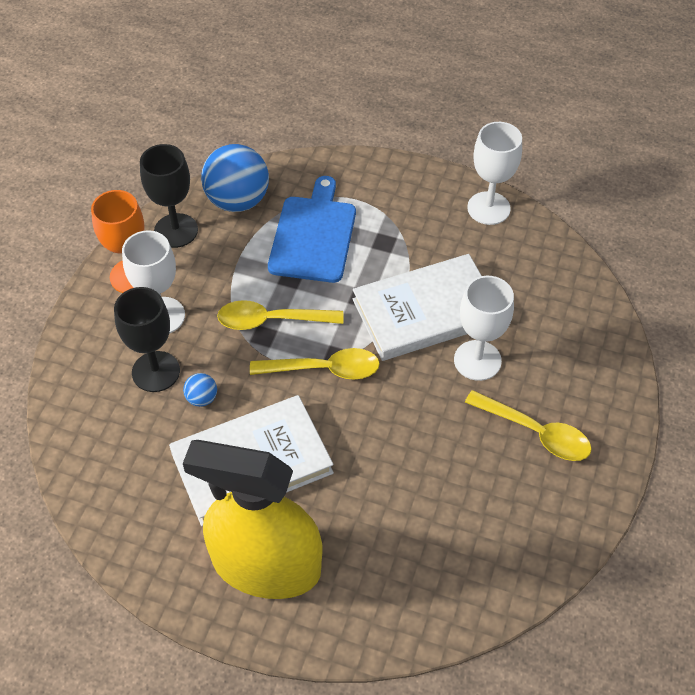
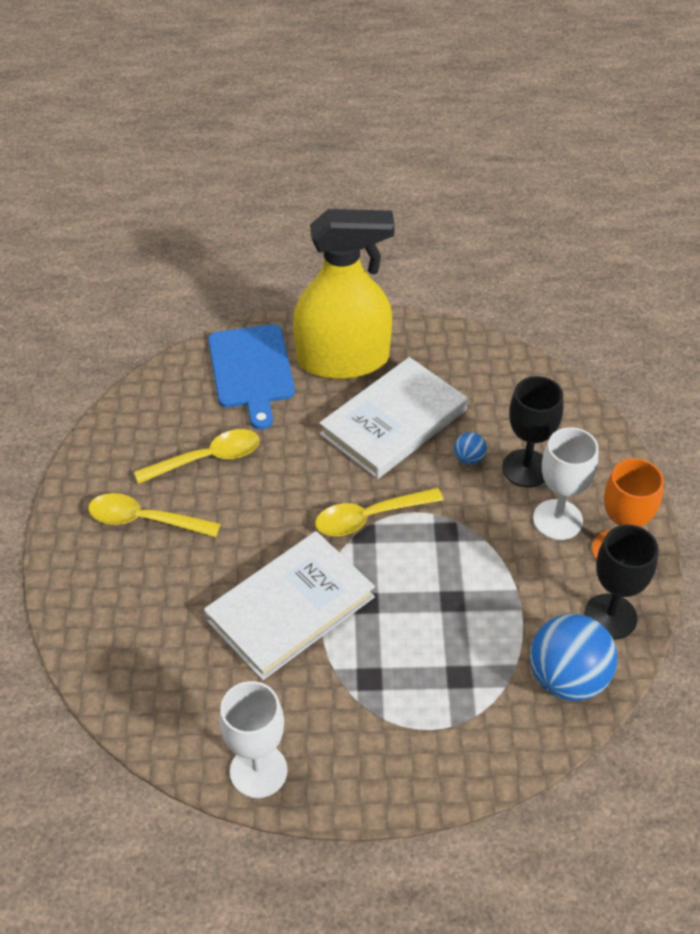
camera: 160 degrees right, 5 degrees down
(271, 320) = (447, 549): yellow spoon -> yellow spoon (208, 458)
(313, 235) = (454, 661): blue cutting board -> blue cutting board (251, 370)
(477, 360) = (219, 572): white goblet -> none

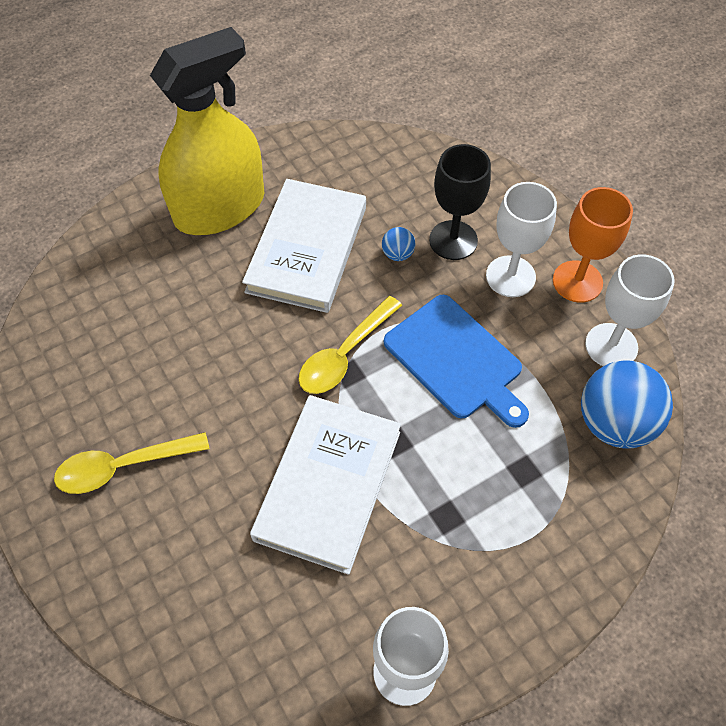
camera: 30 degrees left, 10 degrees up
(208, 458) = (148, 369): yellow spoon -> none
(251, 370) = (135, 257): blue cutting board -> blue cutting board (456, 360)
(610, 616) = (611, 346): black goblet -> white goblet

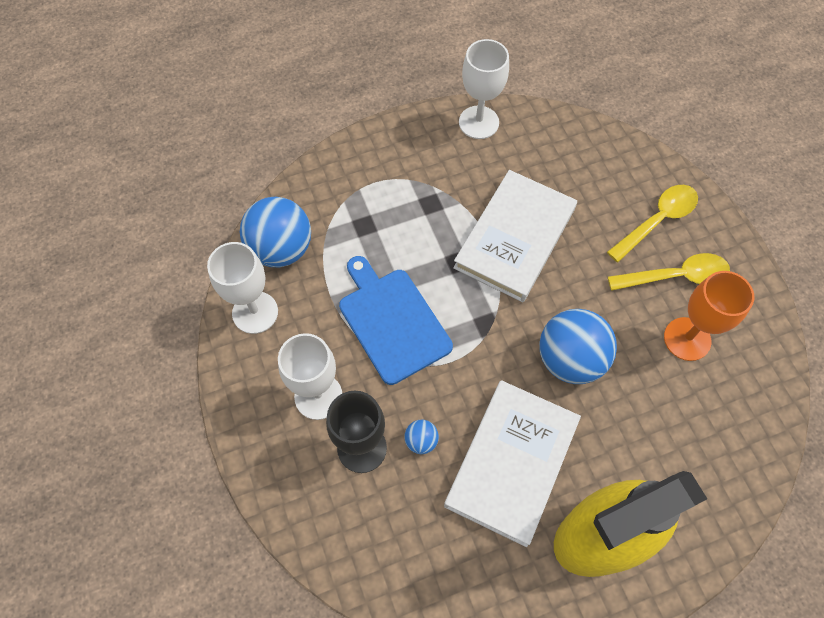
camera: 170 degrees left, 5 degrees up
(253, 350) = (570, 359): none -> blue ball
(344, 355) = (488, 342): yellow spoon -> yellow spoon (657, 220)
(577, 281) = (258, 380): orange goblet -> orange goblet (687, 339)

